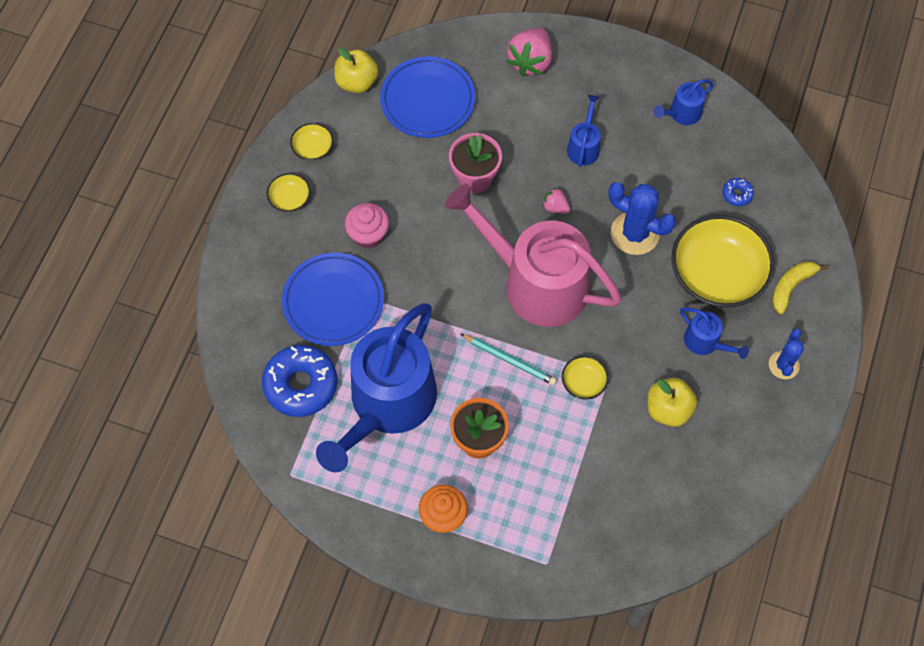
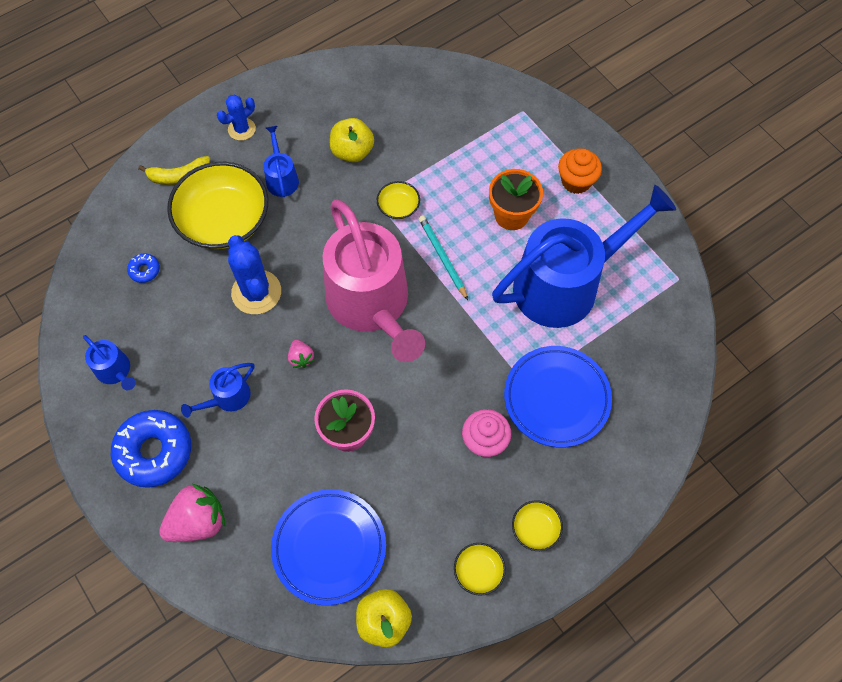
camera: 145 degrees left, 0 degrees up
(301, 384) = (629, 344): blue donut -> blue donut (154, 451)
(682, 113) = (115, 371): blue watering can -> blue watering can turned 45 degrees clockwise

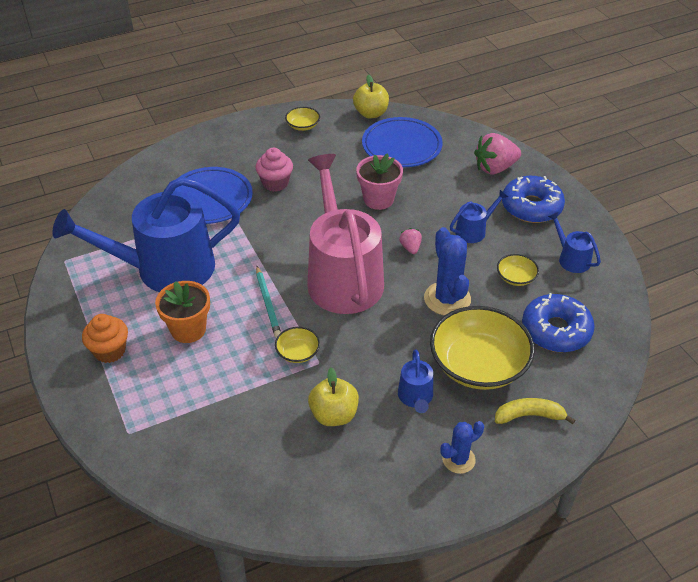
camera: 170 degrees left, 20 degrees down
(144, 270) = (556, 330): blue donut -> blue donut, size x2.27
(535, 528) = (257, 139): yellow bowl -> yellow bowl (516, 277)

